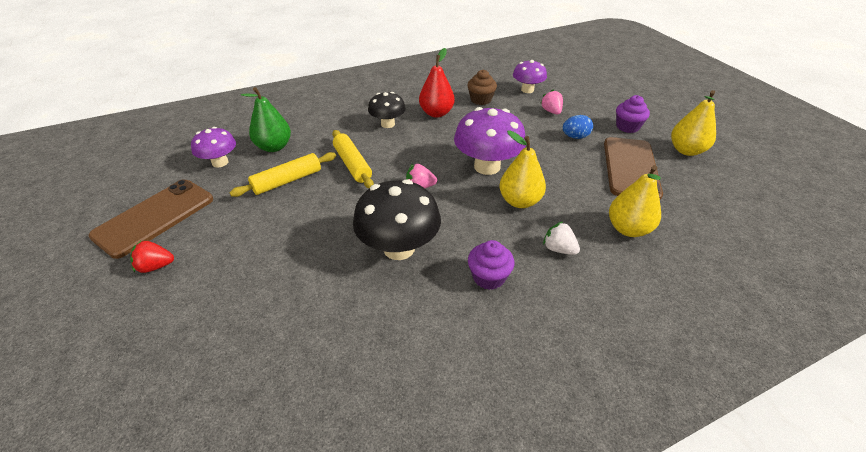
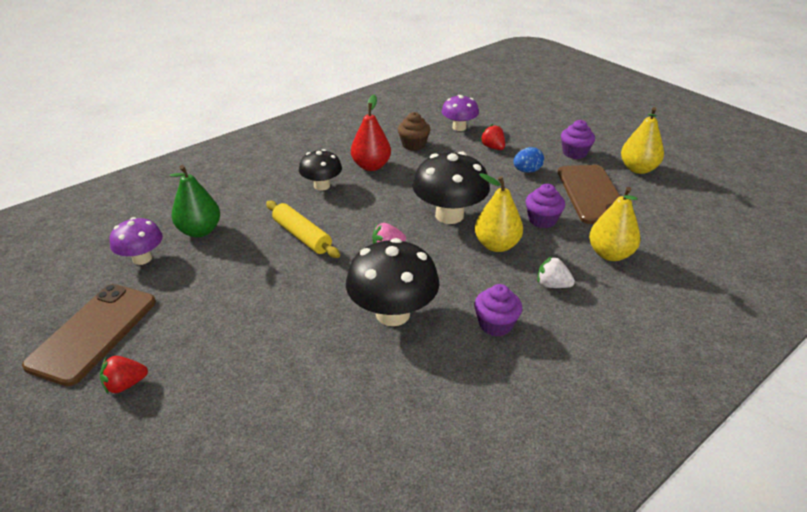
camera: 15 degrees left, 5 degrees down
(287, 181) = (235, 266): yellow rolling pin -> none
(487, 166) = (449, 215): purple mushroom -> black mushroom
(551, 111) = (493, 147): pink strawberry -> red strawberry
(572, 185) = (542, 220): none -> purple cupcake

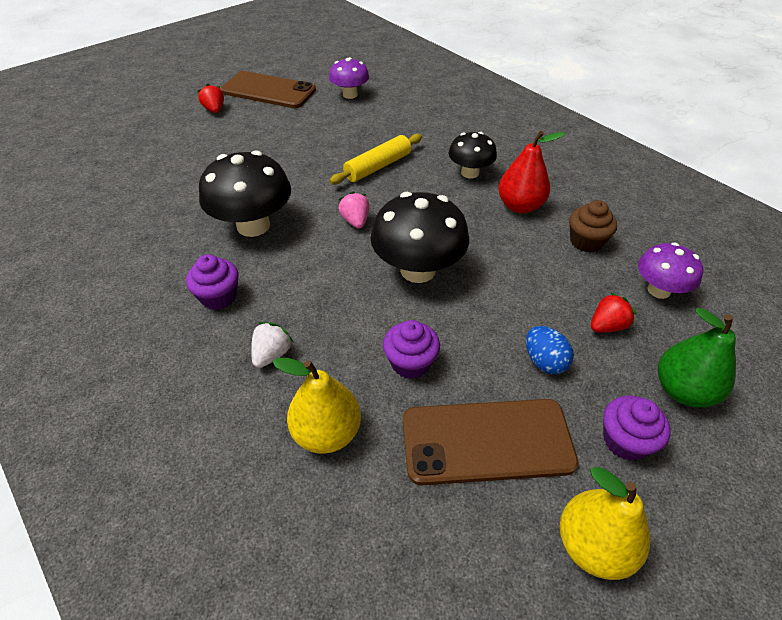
camera: 90 degrees right, 10 degrees up
(200, 231) = (387, 114): green pear -> green pear (683, 390)
(496, 245) = (355, 309): yellow pear -> none

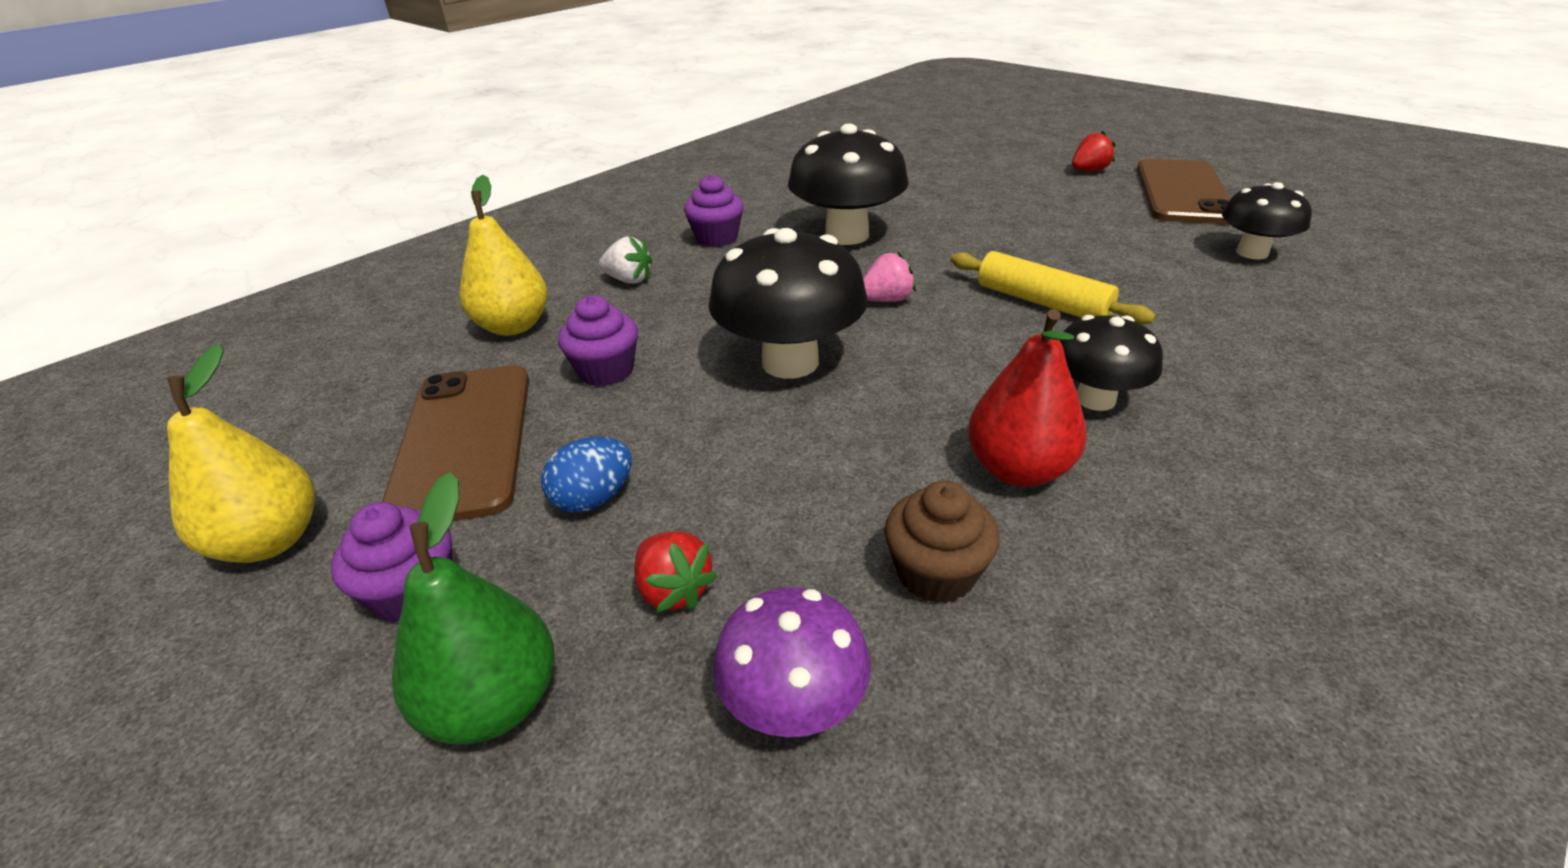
camera: 85 degrees right, 10 degrees down
(350, 95) = (1252, 252): purple mushroom -> black mushroom

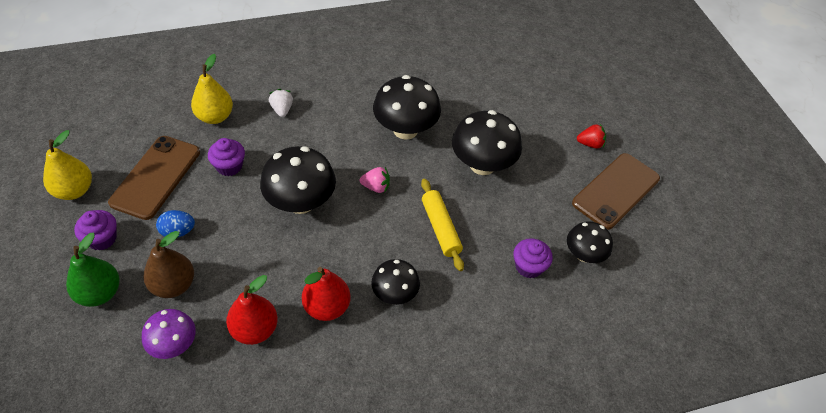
camera: 25 degrees right, 15 degrees up
(629, 280) = (282, 110): white strawberry -> white strawberry turned 150 degrees counterclockwise
(674, 590) = (174, 285): red strawberry -> brown pear
(716, 238) = (344, 98): purple cupcake -> purple cupcake (528, 266)
(936, 573) = (255, 329): brown cupcake -> red pear
(996, 228) = (482, 165): none -> black mushroom

